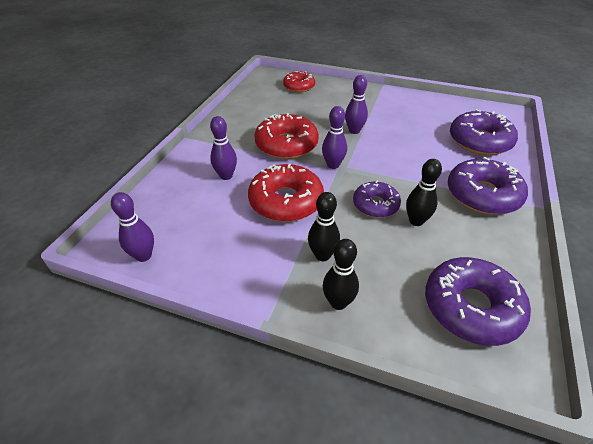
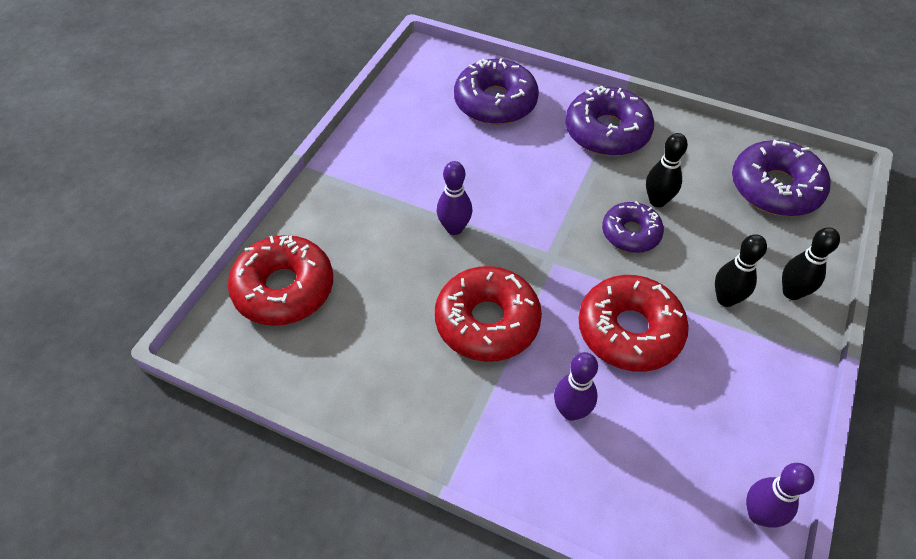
camera: 85 degrees left, 10 degrees up
(299, 86) = (284, 289): red donut -> red donut, size x1.61
(333, 165) = (544, 266): purple bowling pin -> none

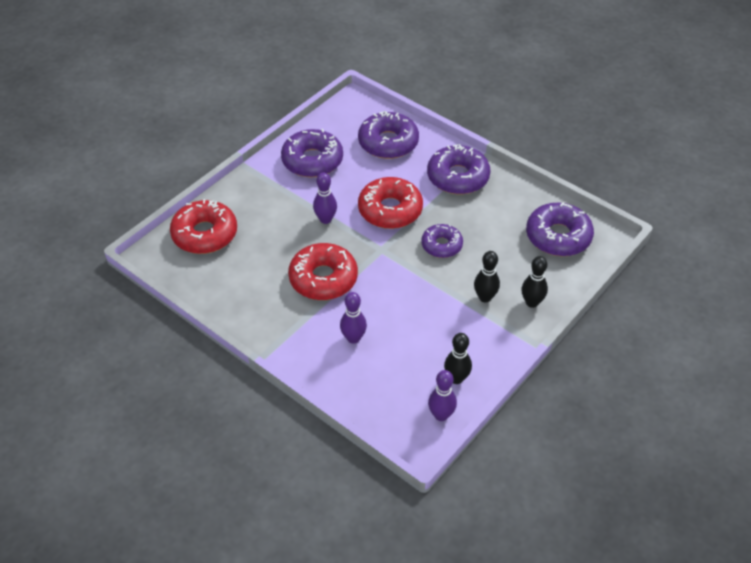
camera: 15 degrees right, 5 degrees down
(403, 146) = (312, 161): none -> purple donut
(629, 331) = (411, 302): red donut -> red donut (390, 210)
(657, 201) = (470, 229): black bowling pin -> black bowling pin (456, 378)

